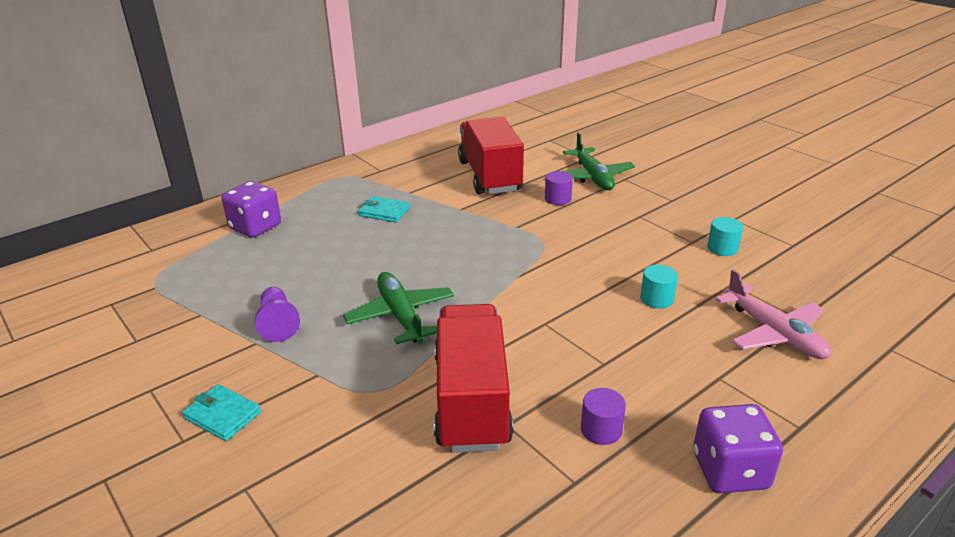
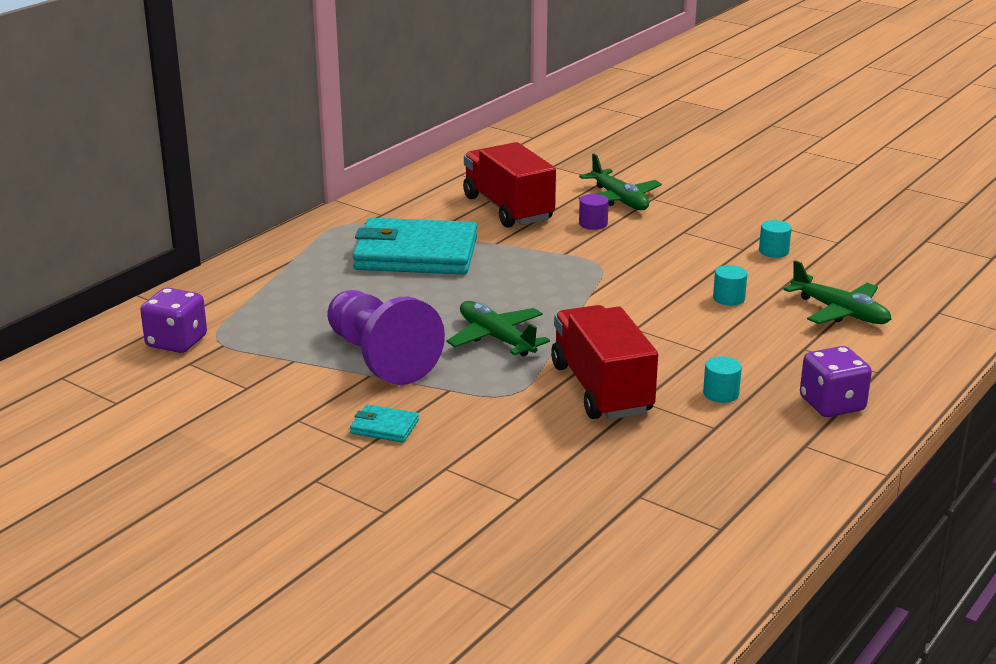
camera: 15 degrees left, 5 degrees down
(255, 227) = (284, 282): purple dice -> purple dice (176, 342)
(278, 323) = (380, 358): purple pawn -> purple pawn, size x2.02
(384, 212) = (415, 254): turquoise wallet -> turquoise wallet, size x2.45
(601, 430) = (721, 394): purple cylinder -> turquoise cylinder
(774, 333) = (840, 312): pink plane -> green plane

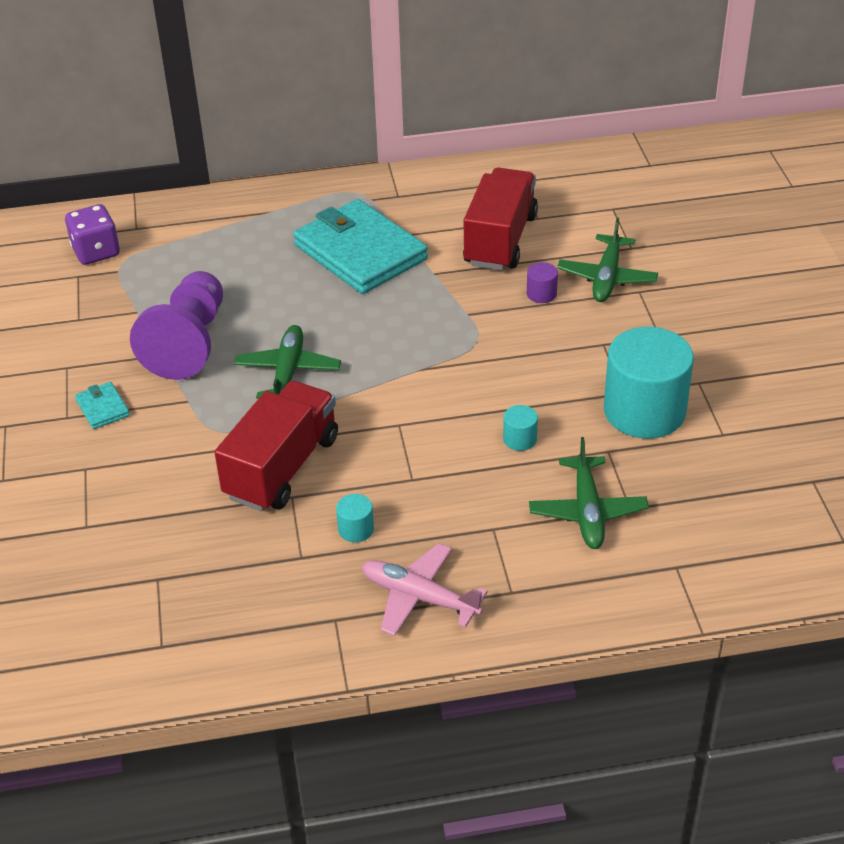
camera: 45 degrees right, 15 degrees up
(773, 251) = (644, 411): turquoise cylinder -> turquoise cylinder, size x2.46
(832, 404) = (419, 597): purple dice -> pink plane

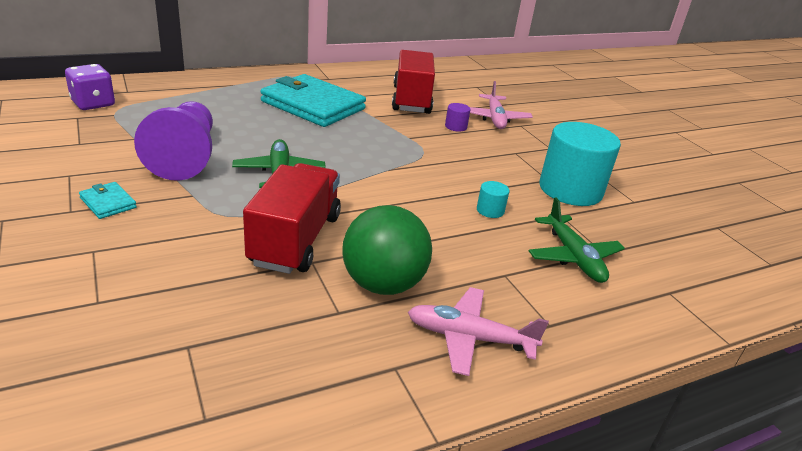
camera: 20 degrees left, 10 degrees down
(356, 529) = (383, 284): turquoise cylinder -> green ball
(607, 277) = (495, 118): green plane -> pink plane

